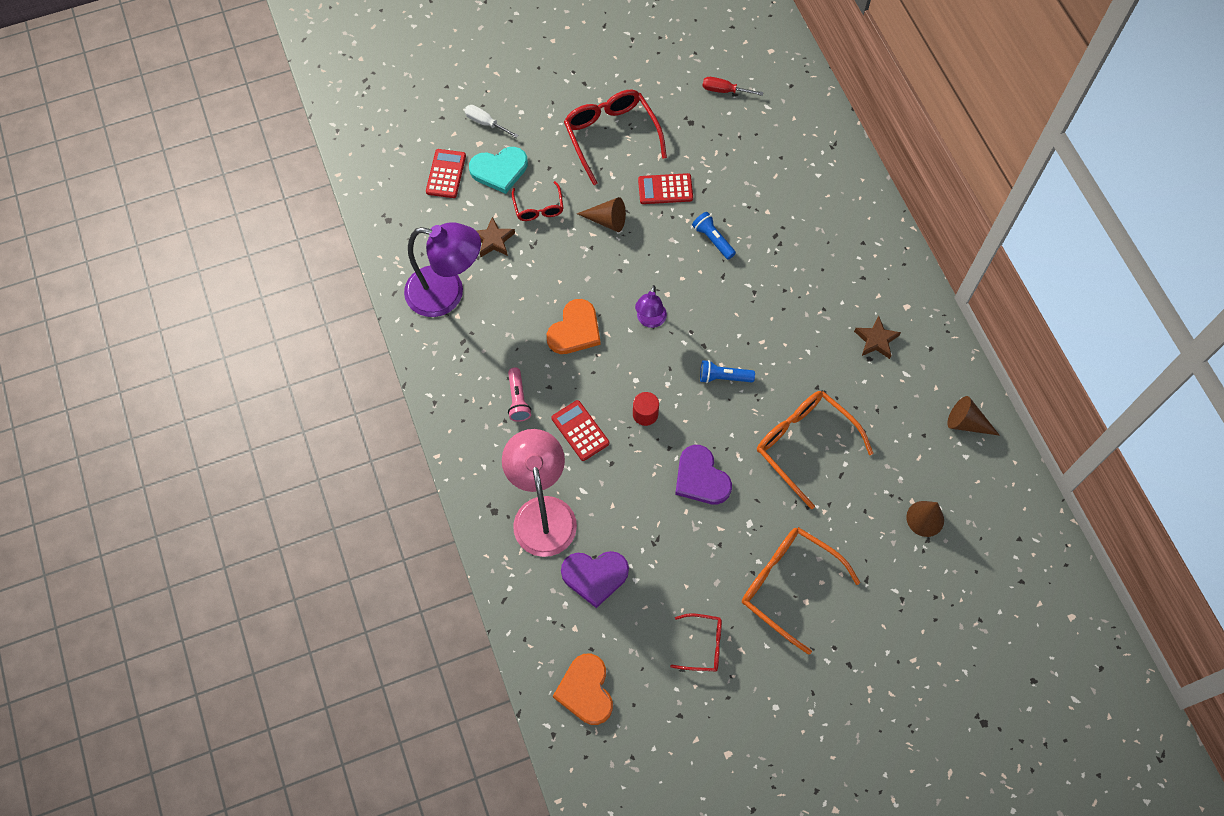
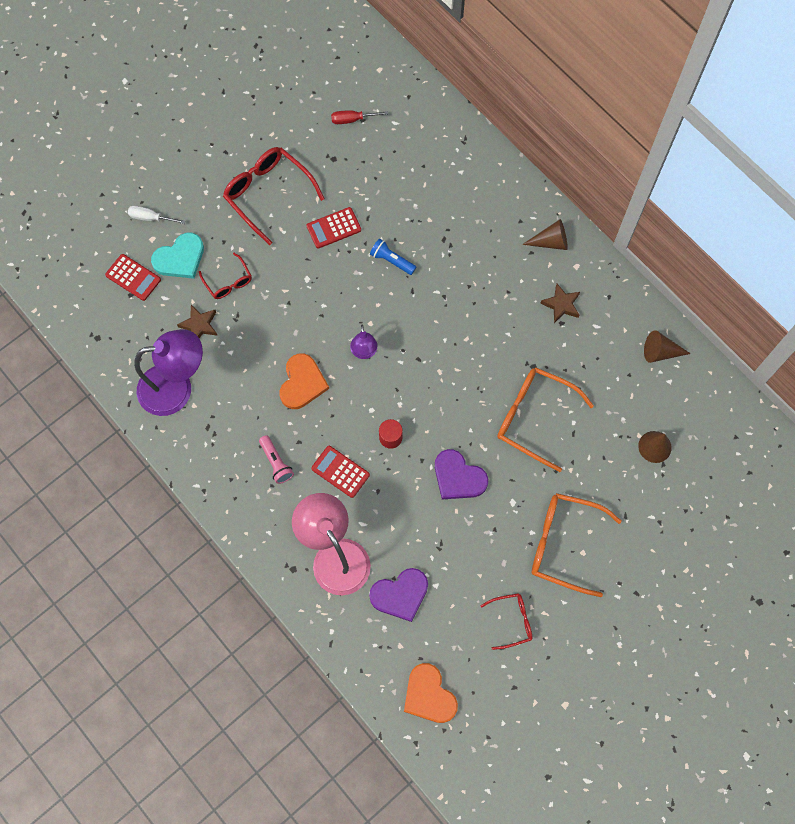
camera: 20 degrees left, 5 degrees up
(446, 174) = (133, 277): red calculator -> red calculator turned 135 degrees clockwise
(607, 220) = (293, 273): brown cone -> brown cone (550, 242)
(723, 377) = (445, 381): blue flashlight -> none

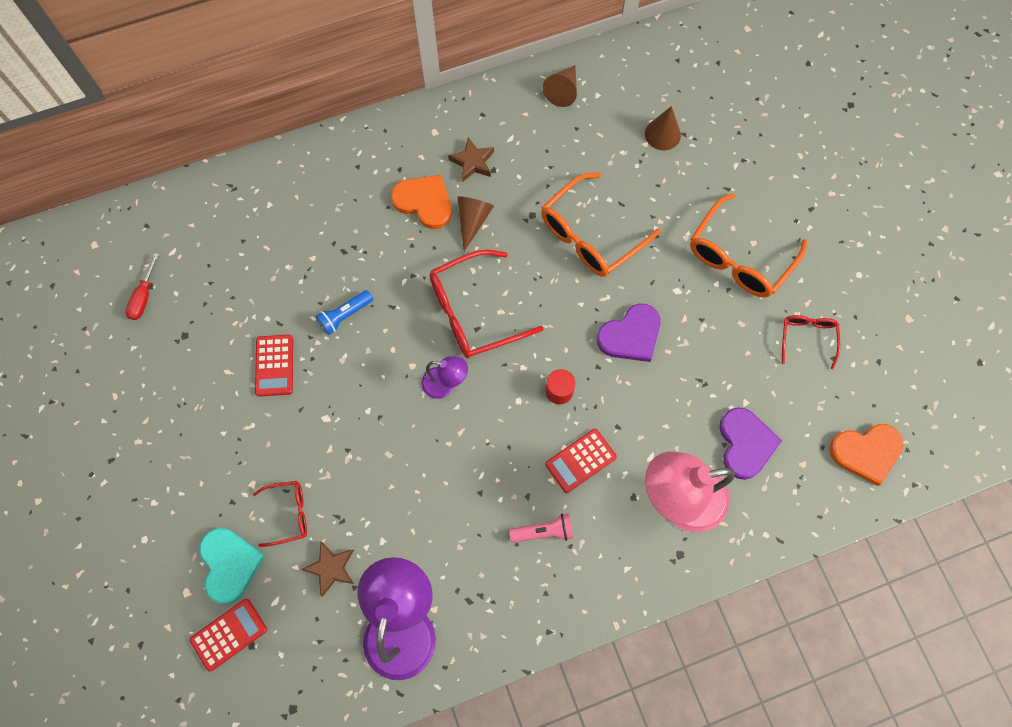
camera: 70 degrees left, 0 degrees up
(150, 218) = (156, 585): white screwdriver -> none
(268, 195) = (195, 427): red glasses -> red glasses (475, 311)
(302, 383) = (456, 468): orange heart -> orange heart (424, 202)
(550, 242) = (395, 146): brown cone -> brown cone (473, 221)

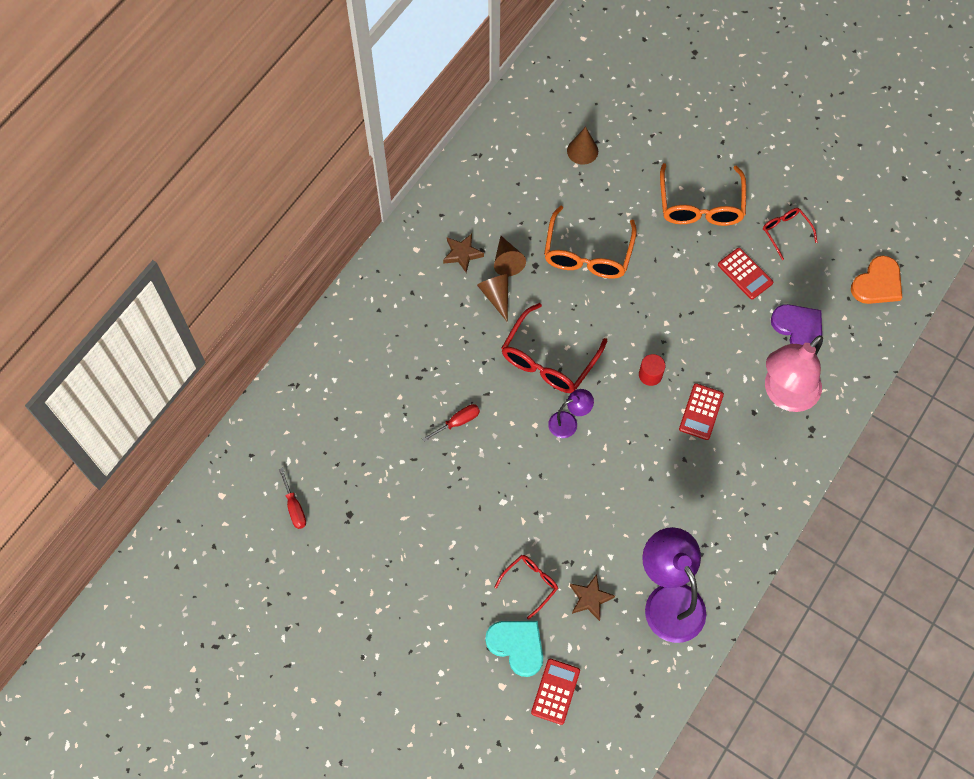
camera: 35 degrees left, 5 degrees down
(274, 365) = (435, 490): red calculator -> red calculator (745, 274)
(345, 315) = (458, 422): blue flashlight -> red screwdriver
(424, 202) = (450, 305): orange heart -> none
(544, 531) = (713, 475): pink flashlight -> none
(563, 91) = (487, 162): brown cone -> brown cone (507, 261)
(630, 335) = (669, 305): purple heart -> none

